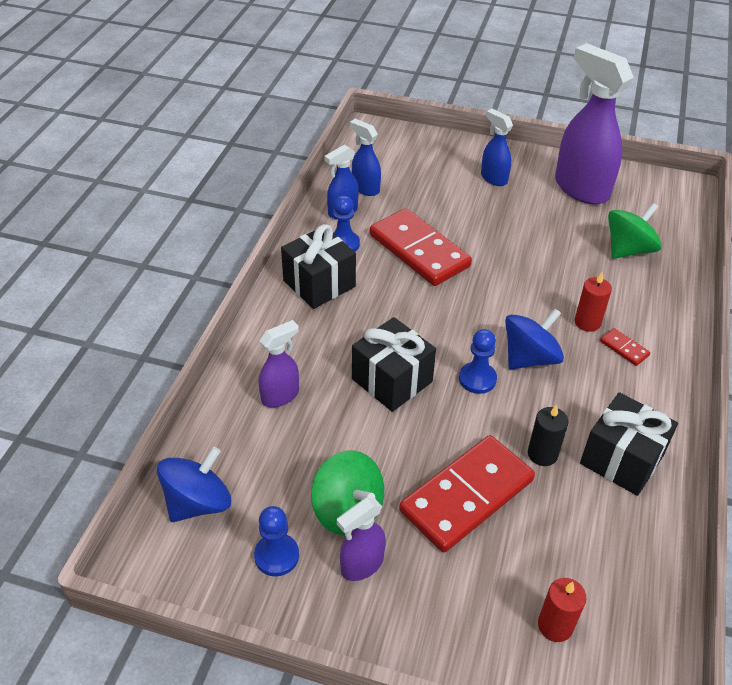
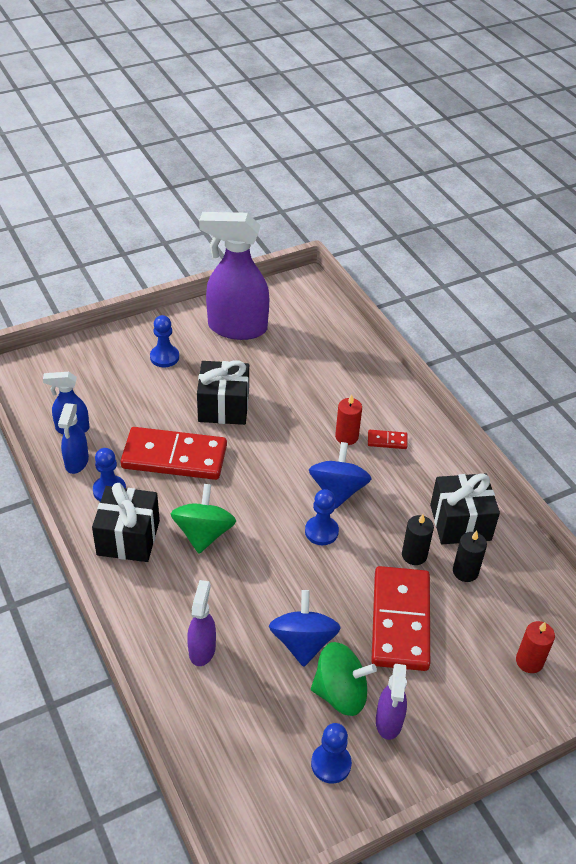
camera: 45 degrees left, 0 degrees up
(198, 502) = (236, 776): blue spinning top -> blue spinning top (303, 642)
(392, 380) = (267, 576): black gift -> black gift (223, 407)
(493, 178) = (164, 357): blue spray bottle -> blue pawn
(578, 502) = (465, 571): none -> black candle
(628, 250) = (317, 360): green spinning top -> green spinning top (204, 533)

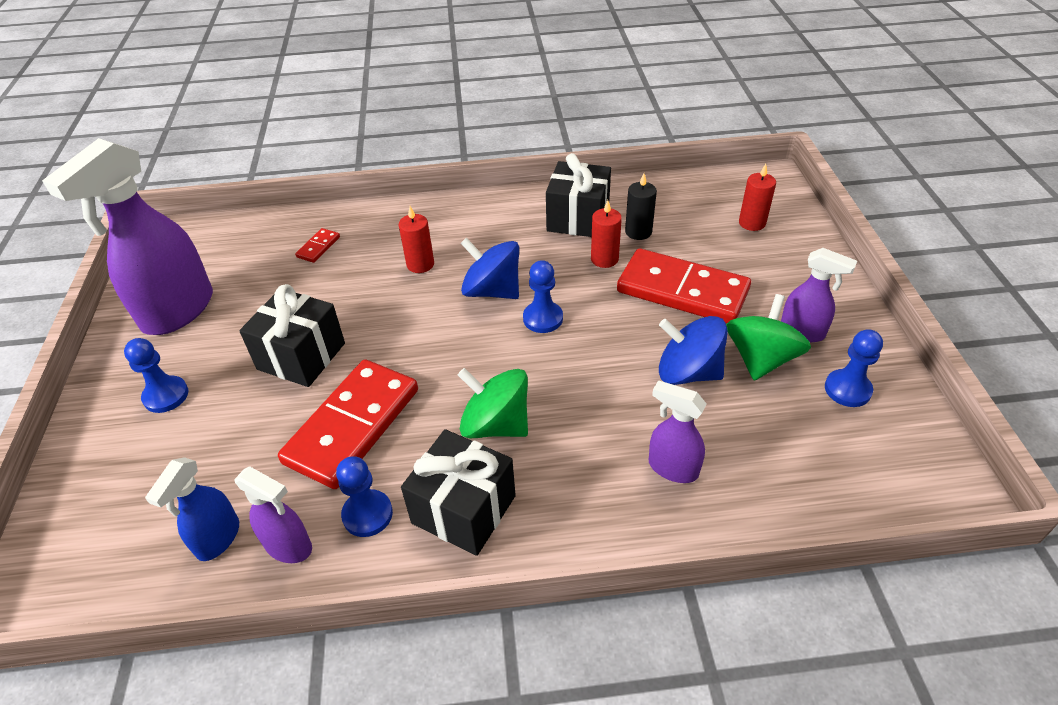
camera: 65 degrees left, 0 degrees up
(76, 462) = (289, 546): blue spray bottle -> purple spray bottle
(387, 441) = (445, 237): red domino -> red domino (318, 247)
(414, 555) = (604, 259): black candle -> red candle

